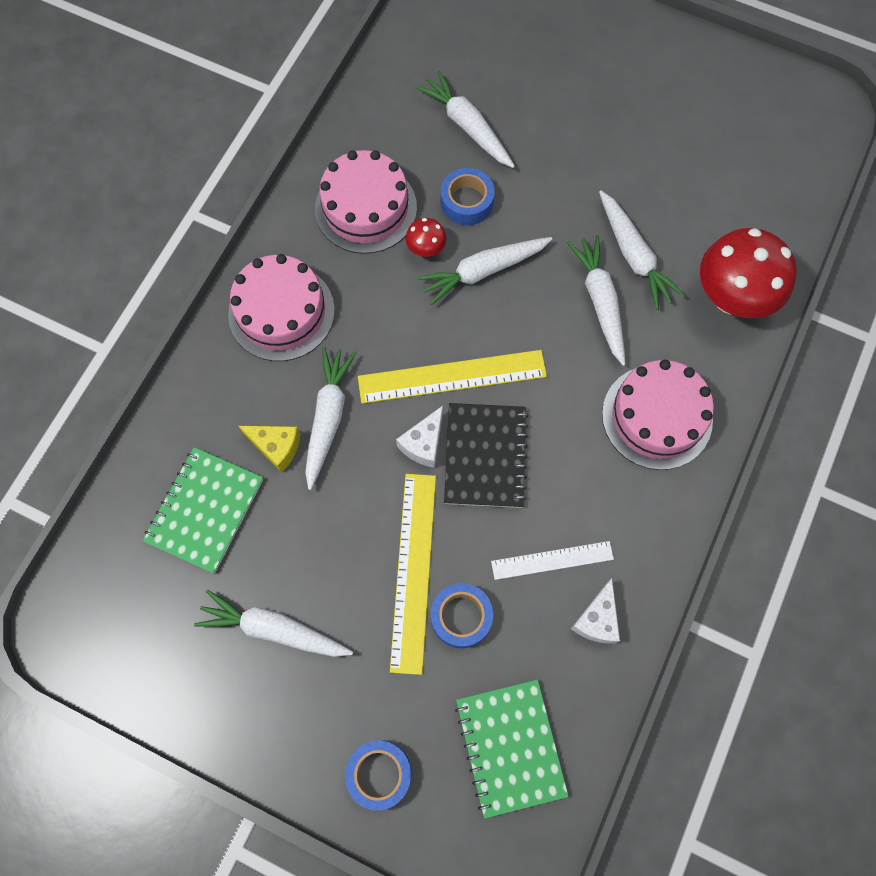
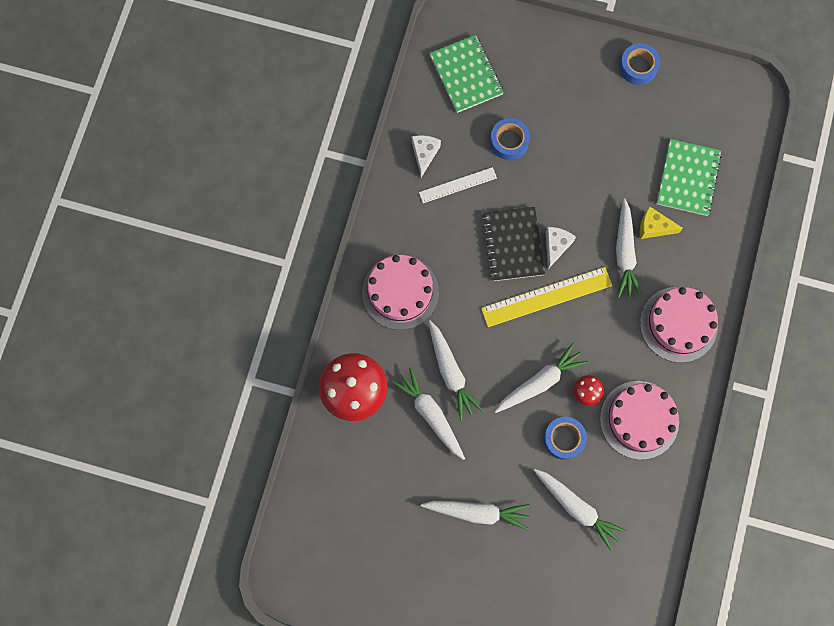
camera: 170 degrees right, 5 degrees up
(273, 629) = (623, 115): white carrot -> white carrot (477, 512)
(379, 774) = (539, 49): blue tape -> blue tape (638, 67)
(413, 571) = (544, 164): yellow ruler -> none

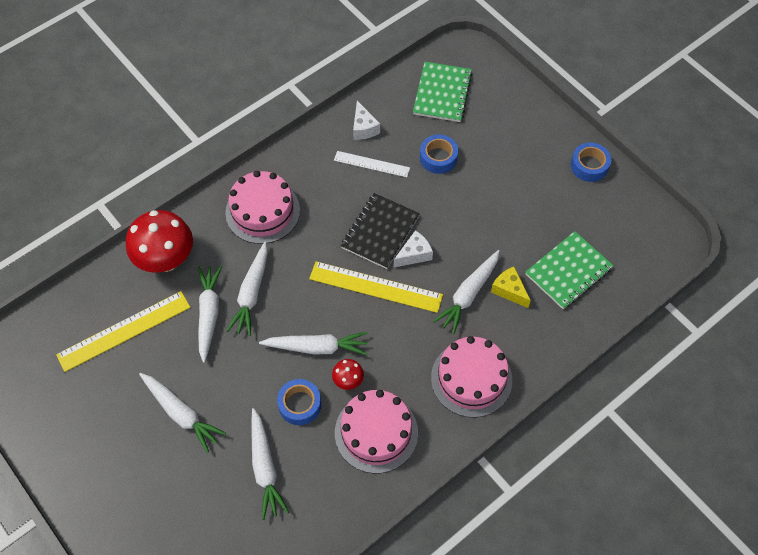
camera: 35 degrees right, 15 degrees down
(372, 477) = (124, 331): none -> yellow ruler
(424, 154) = (364, 128): white cheese -> white cheese turned 120 degrees clockwise

